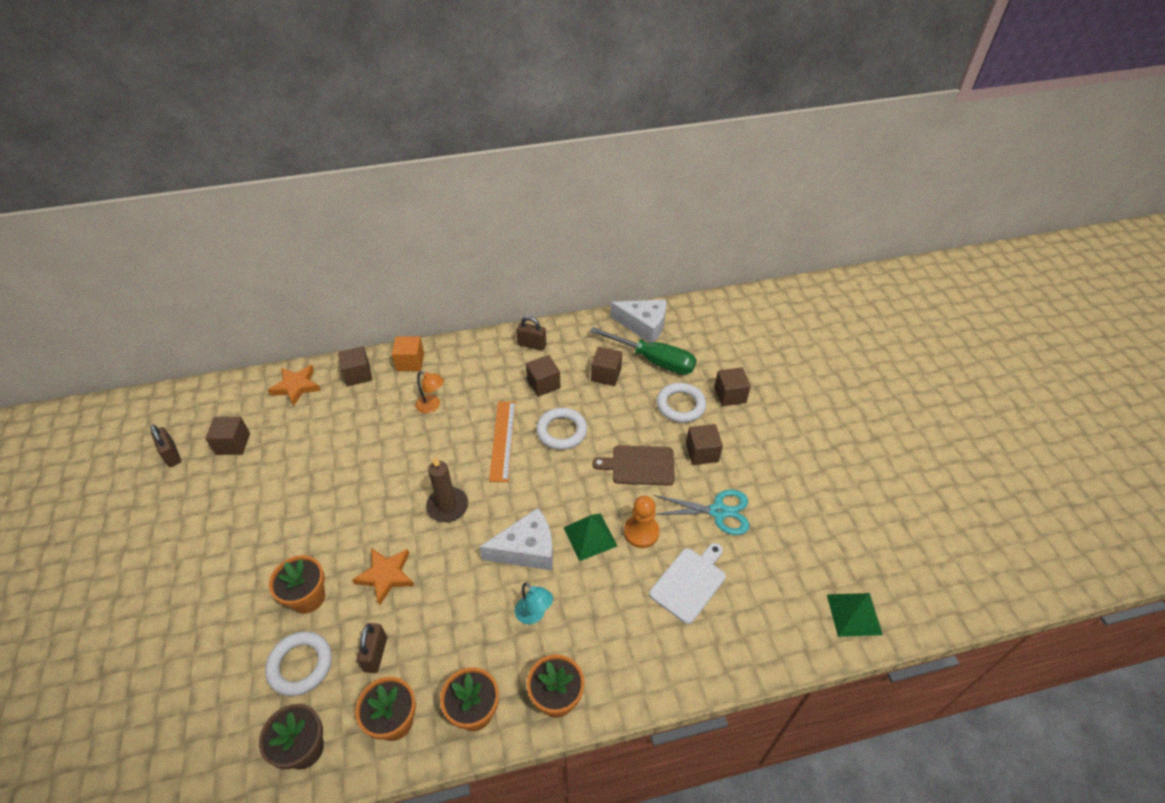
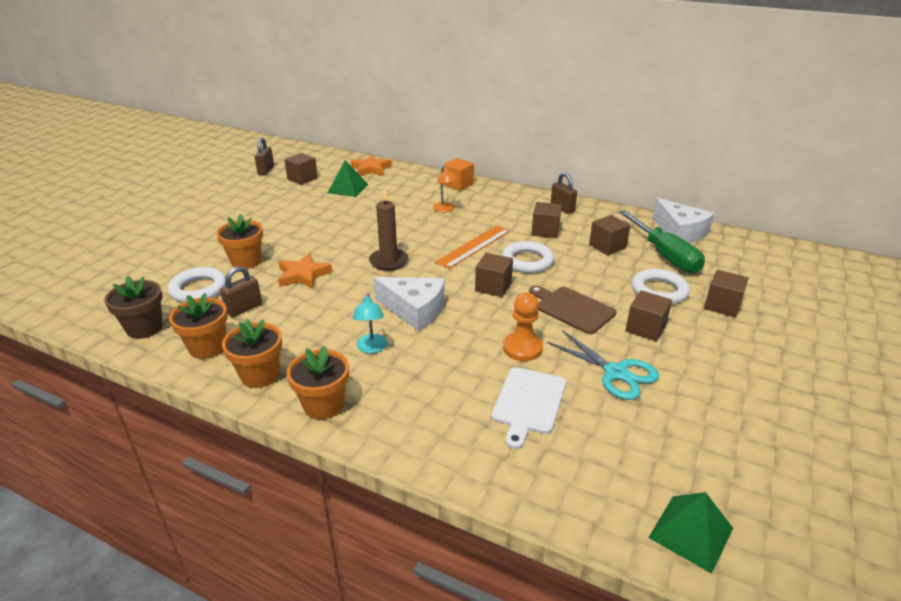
camera: 40 degrees right, 15 degrees down
(358, 374) = (416, 177): brown cube -> brown cube (493, 287)
(590, 536) = (474, 328): green pyramid -> green pyramid (348, 188)
(689, 582) = (528, 403): white cutting board -> white cutting board turned 120 degrees clockwise

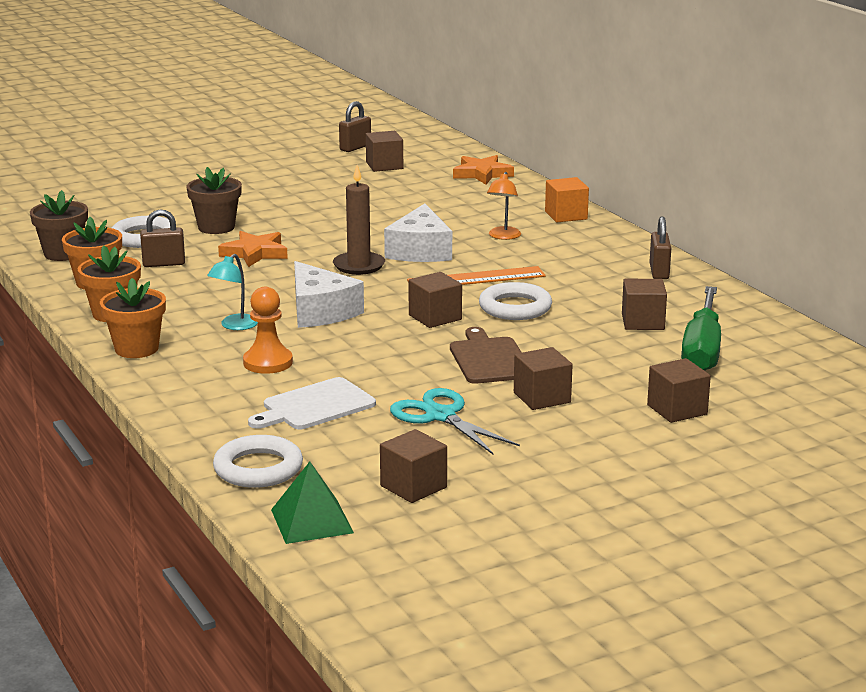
camera: 35 degrees right, 10 degrees down
(246, 261) = (216, 227): orange flower pot -> brown flower pot
(348, 188) = (422, 187): green pyramid -> none
(522, 348) = (378, 370): orange pawn -> orange pawn (268, 362)
(545, 231) = (591, 287): brown cube -> brown cube (413, 486)
(616, 373) = (440, 416): turquoise scissors -> turquoise scissors turned 150 degrees clockwise
(659, 291) = (624, 376): white ring -> white ring (258, 468)
(679, 232) = (773, 336): white cheese -> white cheese (420, 250)

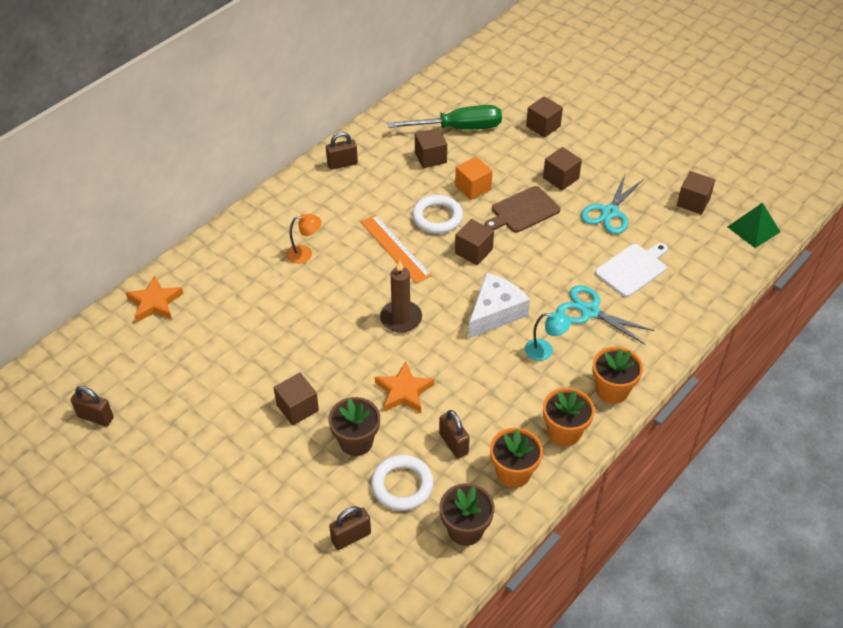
camera: 110 degrees left, 25 degrees up
(116, 214) = (351, 537): none -> brown padlock
(258, 468) = (719, 268): white ring -> none
(268, 362) = (590, 311): orange pawn -> turquoise scissors
(315, 406) = (633, 269): white cutting board -> white cutting board turned 75 degrees counterclockwise
(384, 165) = (148, 377): brown cube -> brown cube (297, 408)
(420, 250) = (354, 292): white cheese -> none
(566, 215) = (244, 230): orange cube -> orange cube (473, 188)

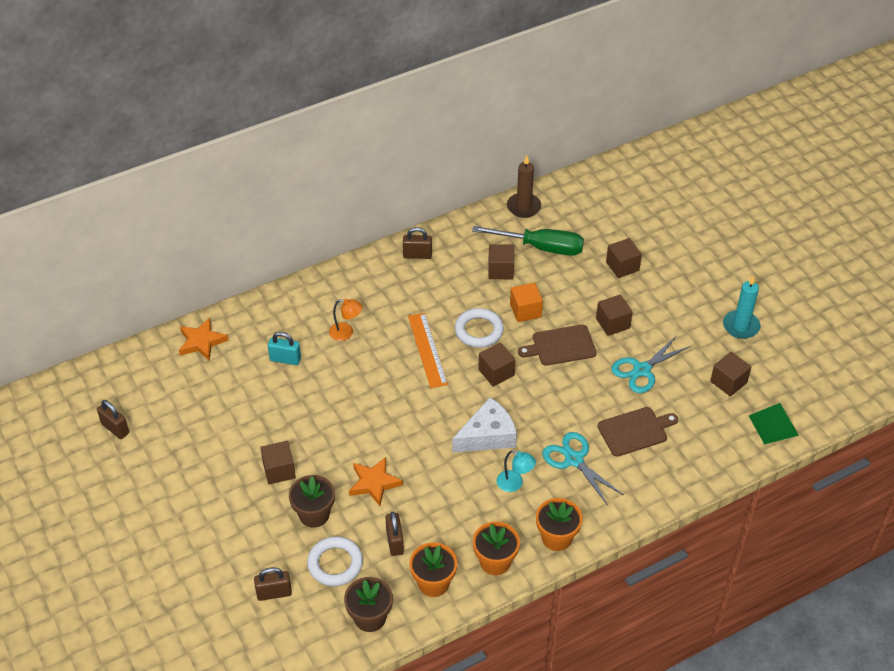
camera: 20 degrees right, 0 degrees up
(253, 296) = (285, 359): none -> turquoise padlock
(401, 318) = (402, 417): brown candle -> brown candle (523, 207)
(633, 269) = (635, 431): white cutting board -> brown cutting board
(677, 151) = (741, 326): none -> turquoise candle

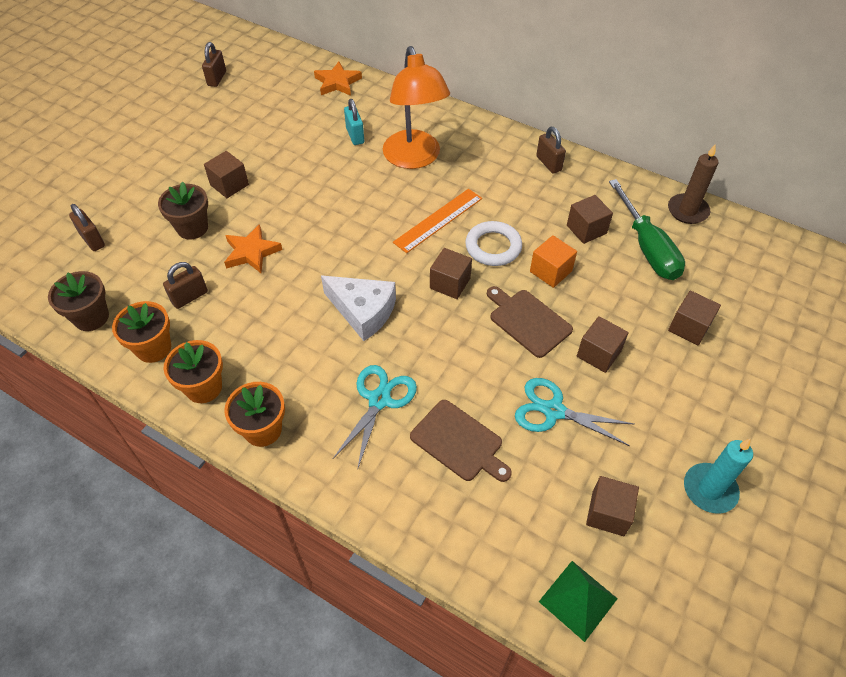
camera: 60 degrees right, 5 degrees up
(335, 564) = (143, 266): white ring -> none
(346, 333) = (414, 158): orange lamp -> orange lamp, size x2.30
(515, 484) = (314, 361): turquoise lamp -> none

